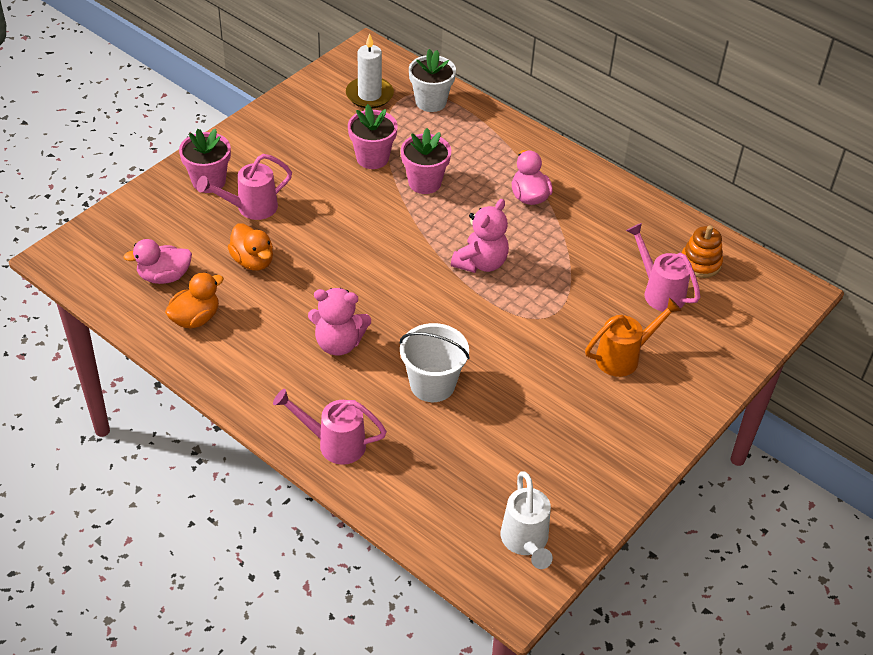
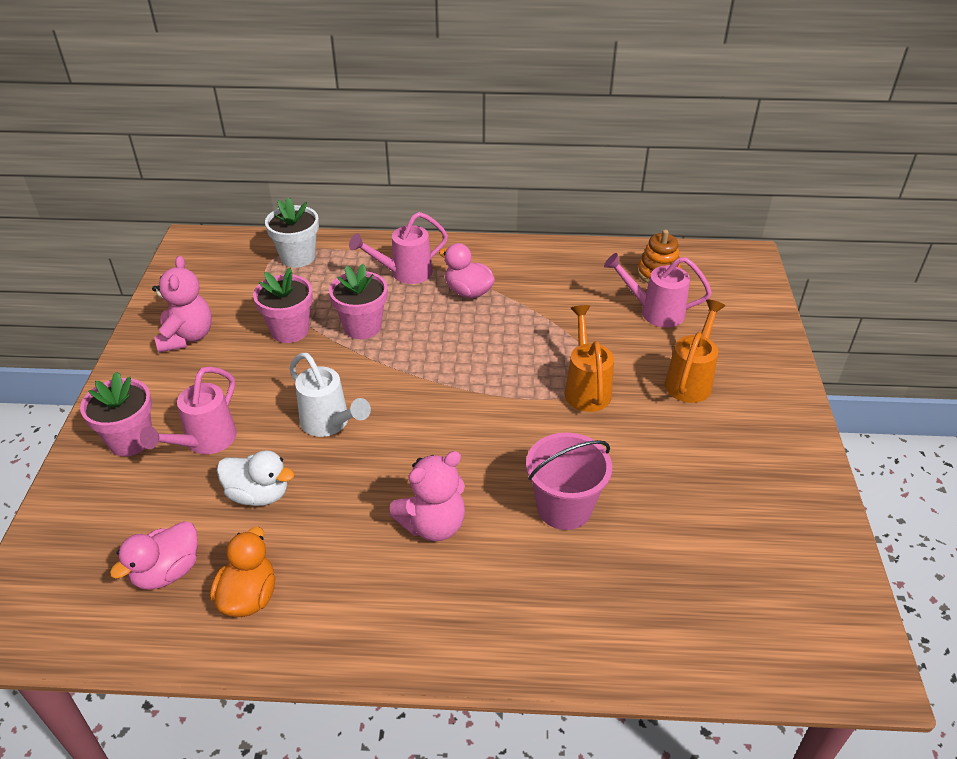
camera: 35 degrees left, 5 degrees down
(253, 261) = (258, 494): orange duck -> white duck
(333, 443) = (535, 635): pink watering can -> pink watering can (404, 273)
(369, 95) = (232, 278): white candle -> none
(432, 384) = (564, 508): white bucket -> pink bucket
(481, 263) = (487, 369): pink teddy bear -> pink teddy bear (187, 337)
(525, 543) = (811, 607): white watering can -> white watering can (330, 424)
(538, 317) = (586, 388): none -> orange watering can

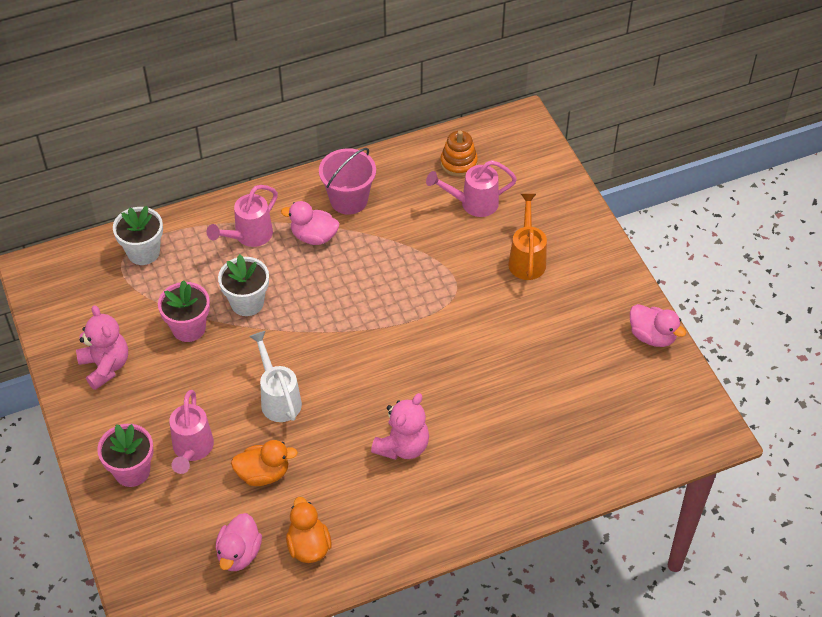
camera: 25 degrees left, 10 degrees up
(258, 494) = (263, 474): white duck -> orange duck
(330, 424) = (278, 398): white watering can -> white watering can turned 135 degrees counterclockwise
(362, 327) = (247, 303): pink flower pot -> white flower pot
(564, 508) = (485, 398): pink bucket -> pink bucket (349, 200)
(586, 388) = (453, 294): orange watering can -> none
(816, 513) = (652, 336): none -> pink duck

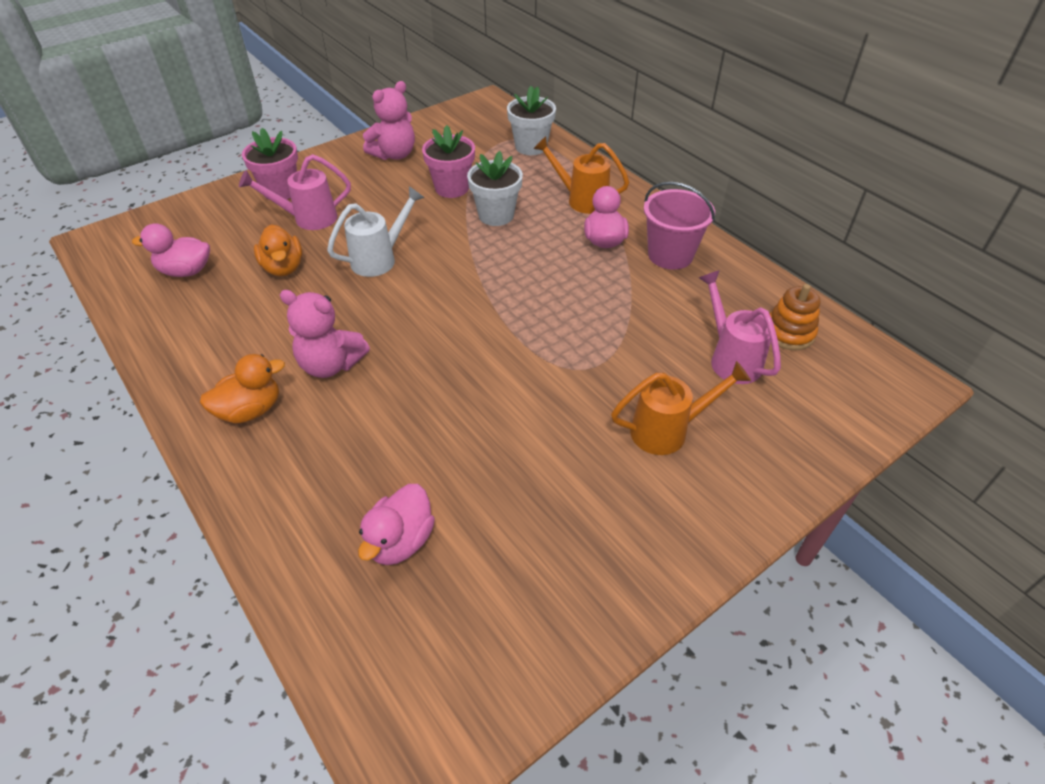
camera: 75 degrees right, 5 degrees down
(248, 236) = (581, 199): pink watering can -> orange watering can
(308, 546) = (192, 316): orange duck -> orange duck (250, 410)
(652, 336) = (591, 622): pink duck -> pink duck (400, 541)

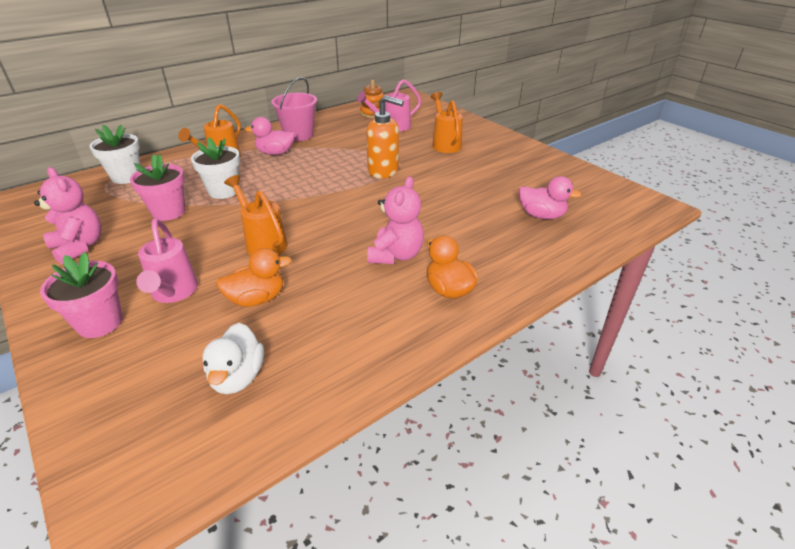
camera: 90 degrees left, 10 degrees down
(186, 271) = (238, 377): pink duck -> white duck
(380, 259) = (263, 242): white watering can -> orange watering can
(554, 350) = (384, 171): none -> orange soap dispenser

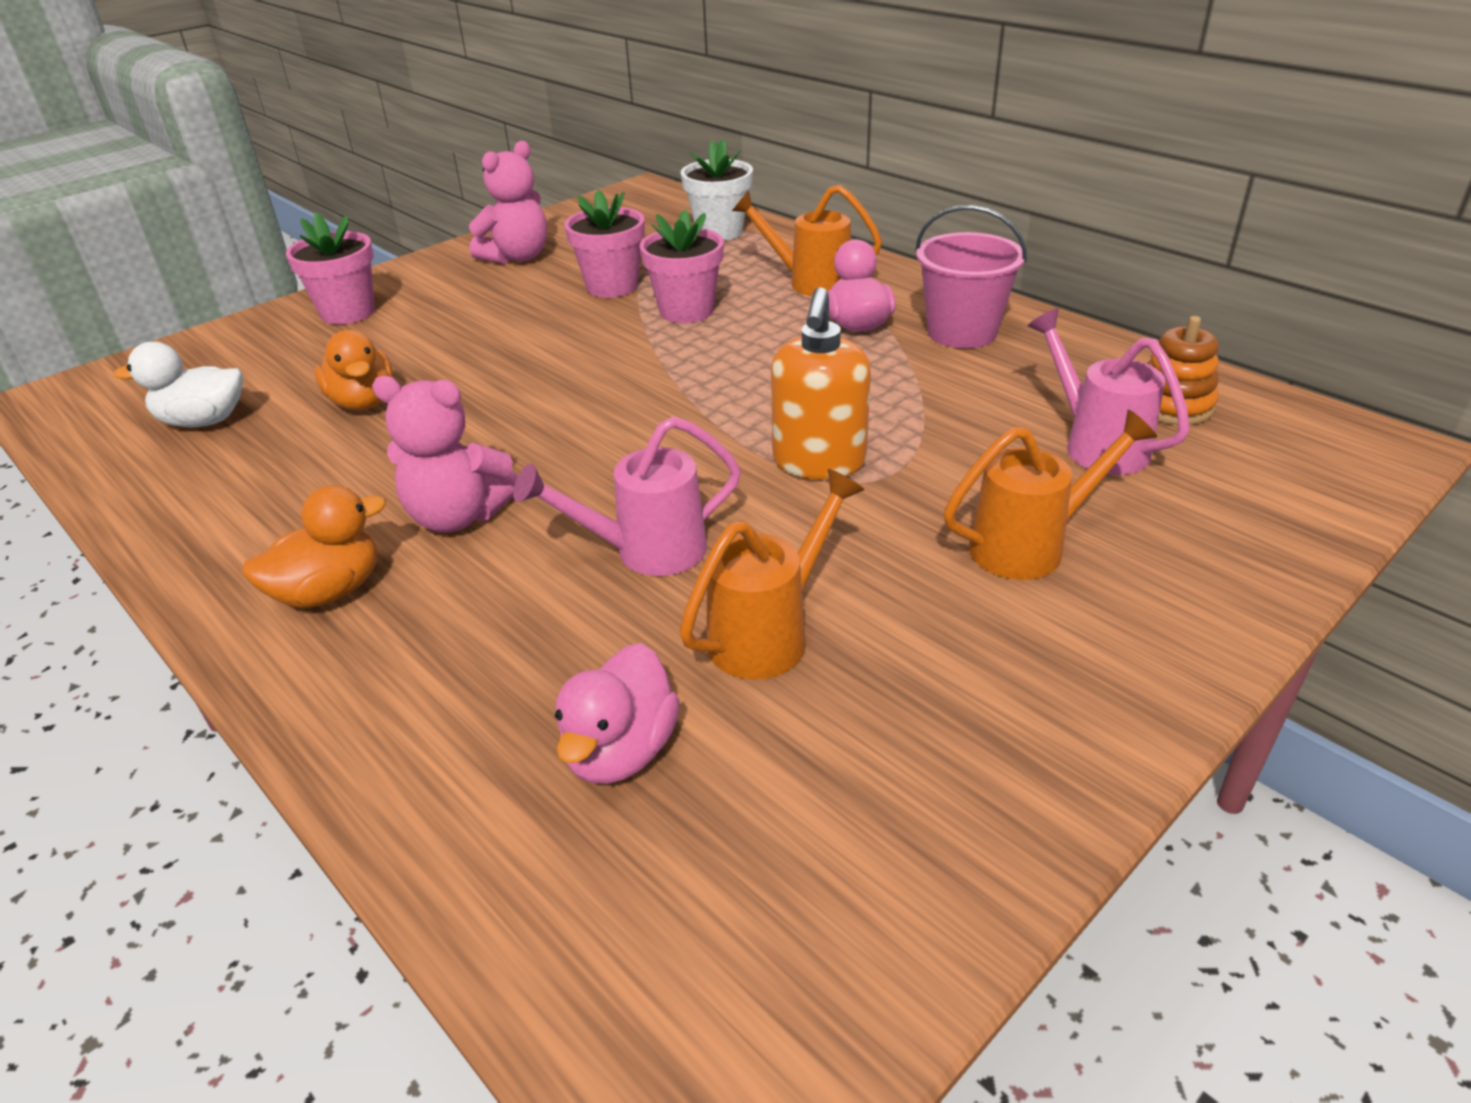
camera: 85 degrees right, 0 degrees up
(173, 294) = (394, 340): pink watering can -> pink watering can (645, 552)
(223, 191) = (686, 311): white flower pot -> pink flower pot
(263, 242) = (517, 377): orange watering can -> orange watering can (770, 633)

